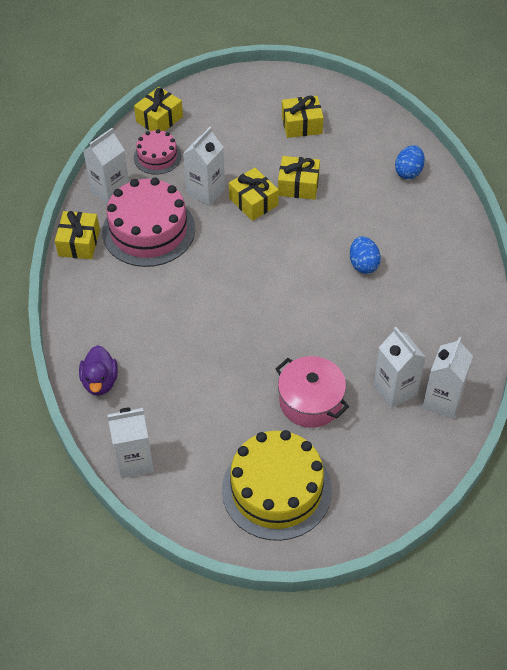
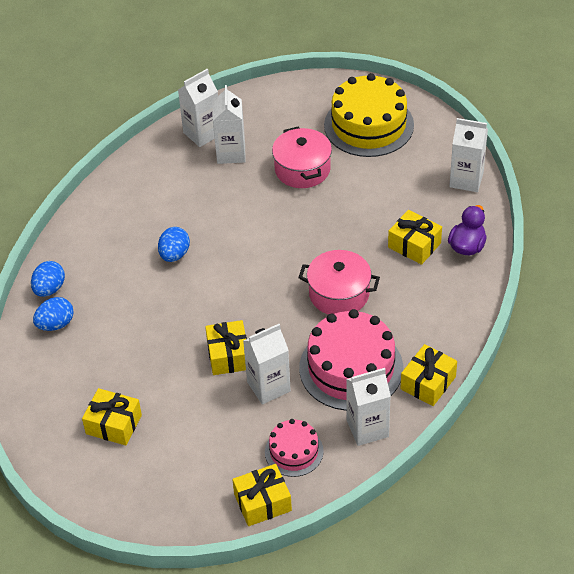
camera: 150 degrees left, 5 degrees down
(195, 287) = (339, 294): none -> pink pot
(298, 185) = (172, 354): yellow gift -> yellow gift (414, 245)
(440, 195) = (49, 289): none -> blue egg

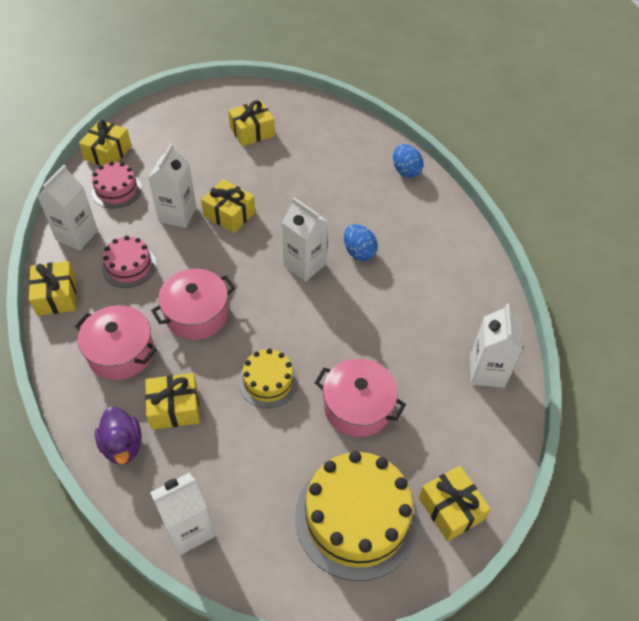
camera: 130 degrees right, 5 degrees up
(56, 324) = (368, 155): blue egg -> none
(231, 153) = (437, 372): white carton -> white carton (304, 264)
(315, 96) = (450, 508): none -> yellow gift
(339, 219) = (268, 381): none -> yellow cake
(351, 368) = (129, 266): pink cake -> pink cake, size x0.54
(417, 305) = (121, 352): none -> pink pot

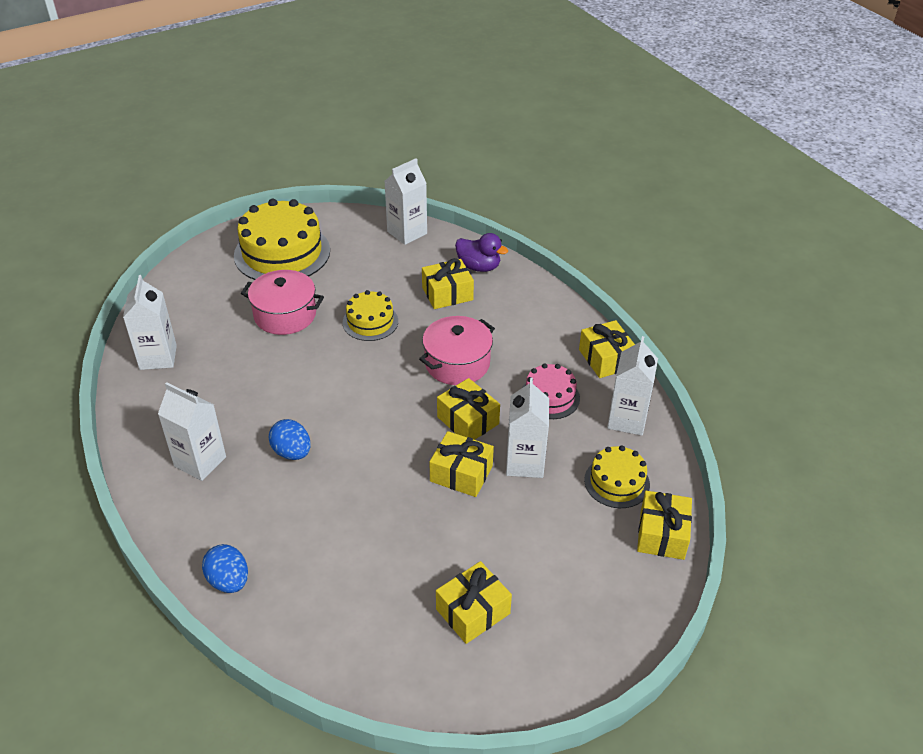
camera: 170 degrees right, 10 degrees down
(116, 190) = (617, 482): pink cake -> yellow cake
(121, 352) = (515, 323): pink pot -> none
(122, 445) = (479, 267): purple duck -> purple duck turned 150 degrees clockwise
(304, 264) = (355, 428): white carton -> white carton (200, 461)
(450, 508) = (207, 266): yellow gift -> yellow gift (468, 420)

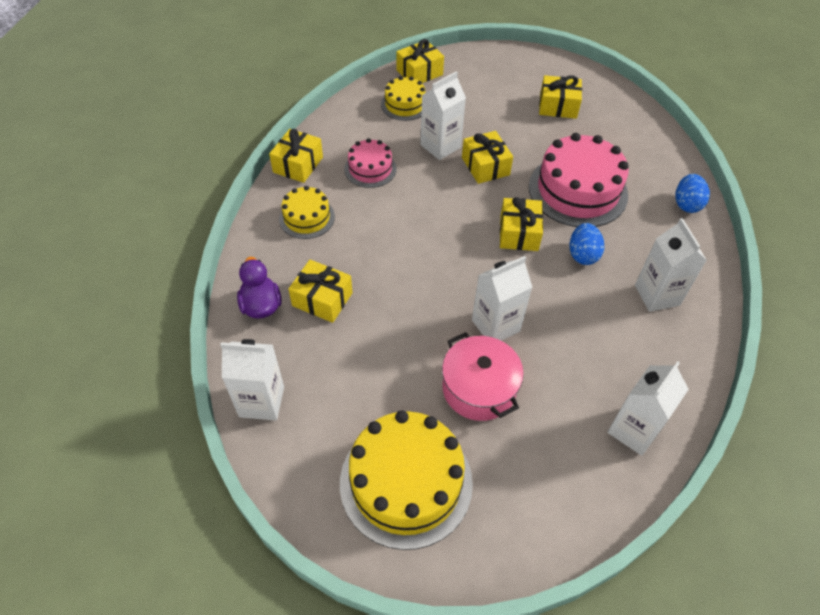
camera: 135 degrees left, 10 degrees up
(351, 513) = (577, 190): none -> pink cake
(370, 322) = (415, 321): yellow cake -> yellow cake (307, 217)
(457, 363) = (396, 234): pink pot -> none
(468, 420) = (441, 192): yellow gift -> yellow gift (519, 233)
(627, 420) = (347, 126): white carton -> white carton (495, 326)

